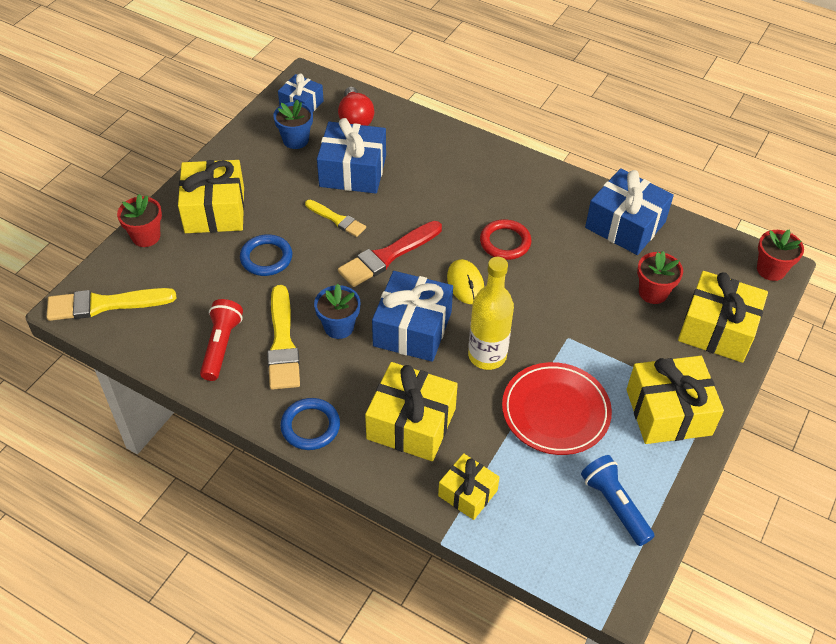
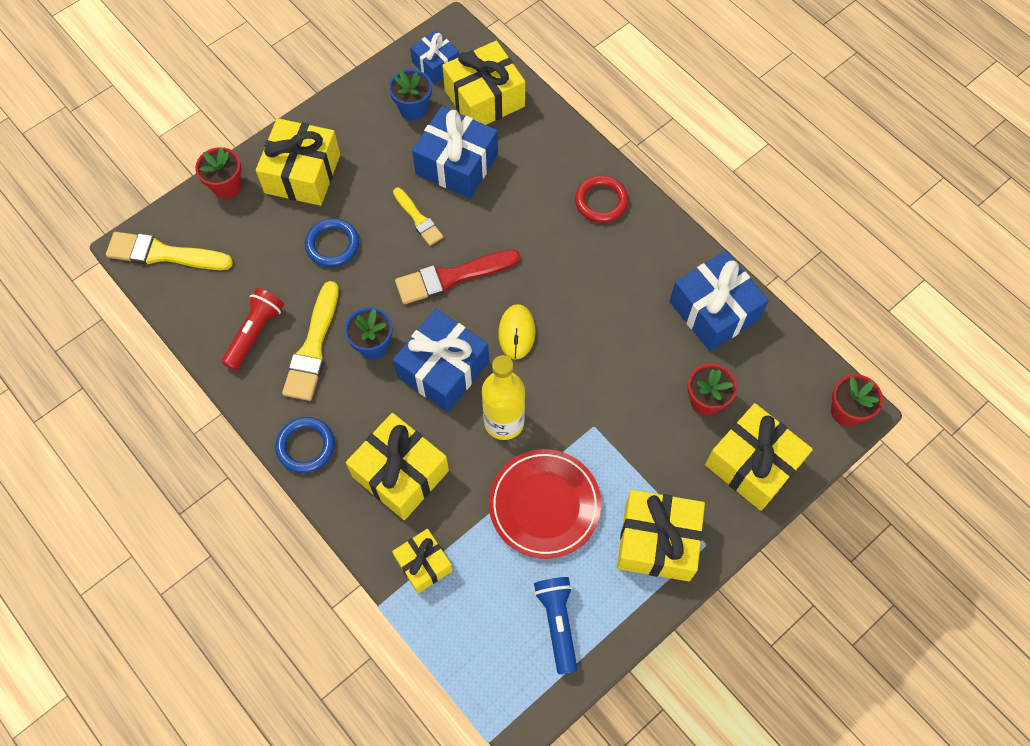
camera: 20 degrees right, 15 degrees up
(355, 119) = (484, 98): red light bulb -> yellow gift
(505, 242) = (577, 295): red ring -> red ring (601, 201)

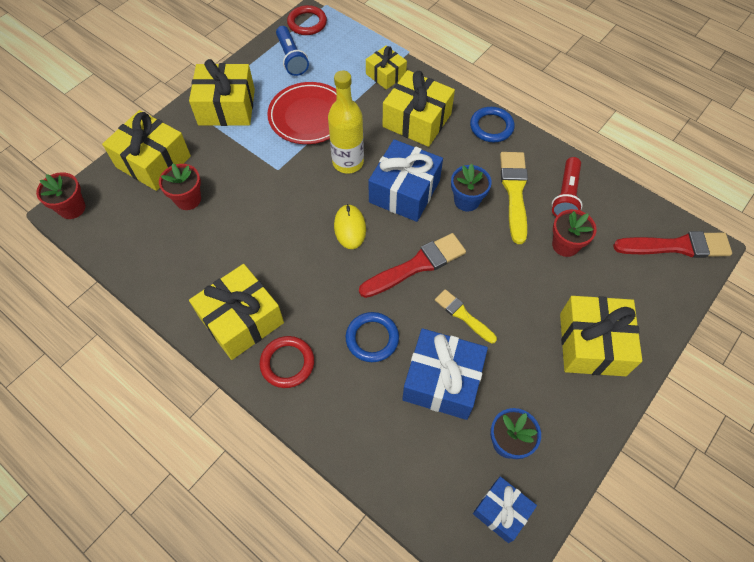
camera: 170 degrees right, 5 degrees down
(164, 254) = (677, 246): yellow brush -> red brush
(227, 186) = (657, 318): red flower pot -> red flower pot (565, 245)
(332, 245) = (533, 278): blue ring -> blue ring (372, 338)
(484, 98) = (432, 471): yellow gift -> yellow gift (241, 320)
(525, 700) = (307, 23): none -> red ring
(714, 310) = (177, 272): blue gift -> none

